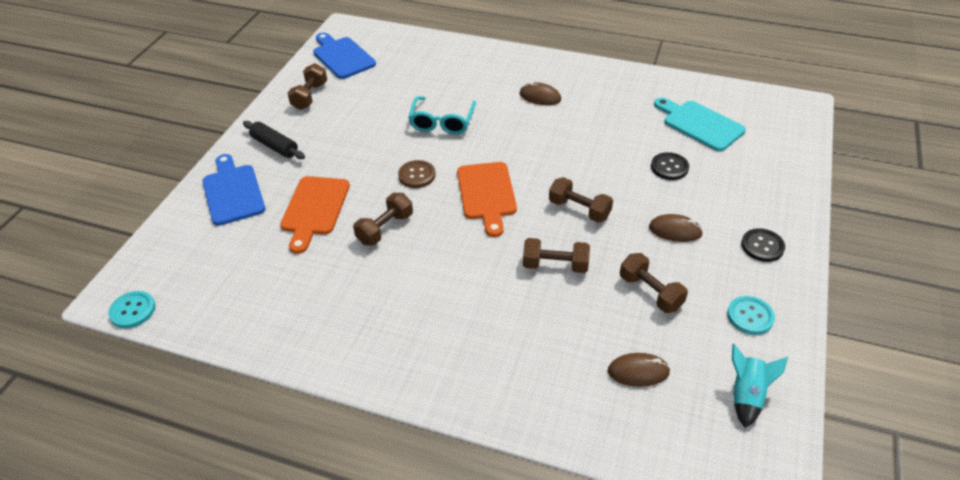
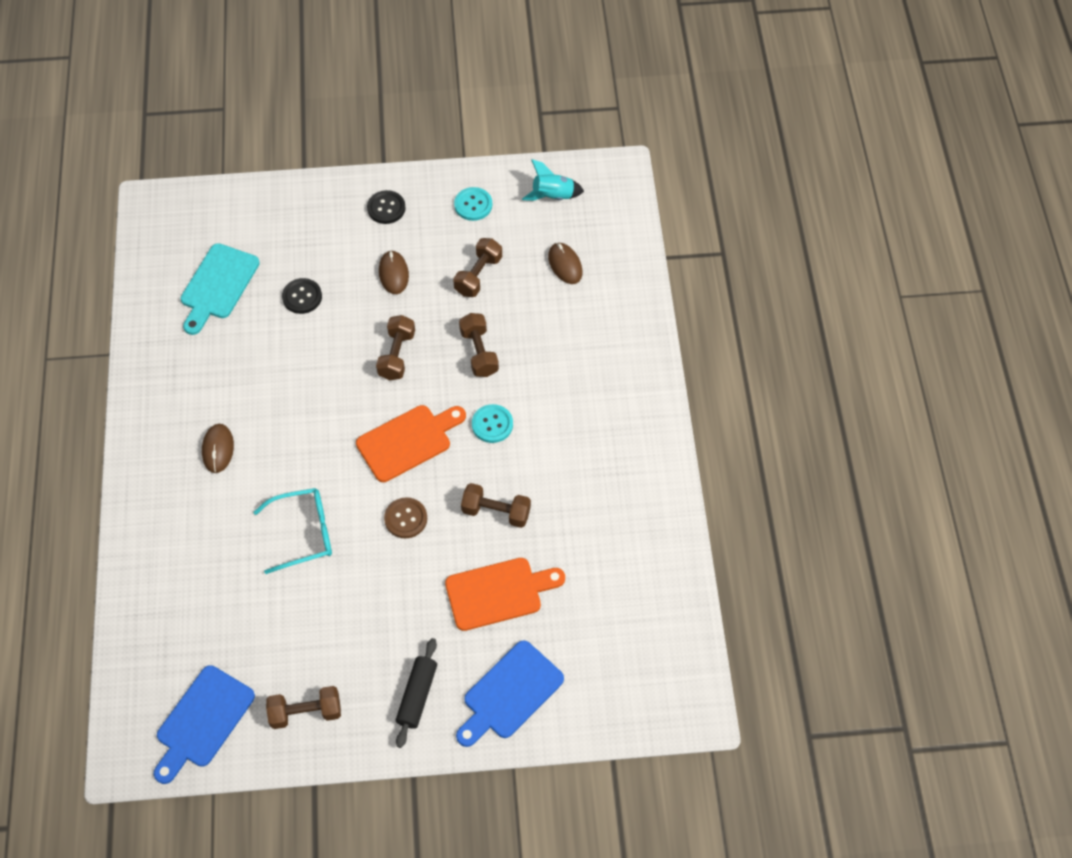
camera: 115 degrees left, 15 degrees up
(133, 310) = (700, 680): turquoise button -> turquoise button (492, 424)

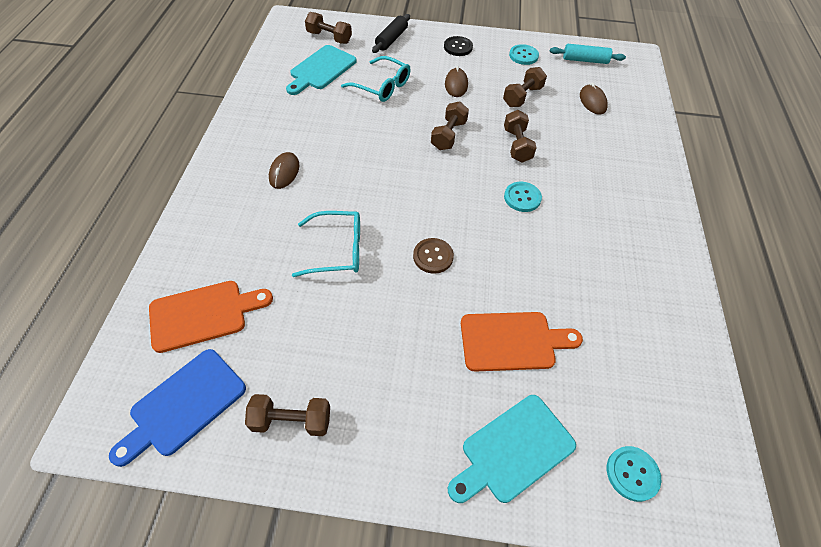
camera: 10 degrees right, 5 degrees down
(302, 297) = (382, 86): black button -> turquoise glasses
(408, 441) = (446, 196): orange cutting board -> orange cutting board (203, 314)
(417, 695) = (412, 429): black rolling pin -> black rolling pin (391, 39)
(496, 512) = (518, 267): brown dumbbell -> brown dumbbell (329, 37)
(509, 693) = (513, 450): blue cutting board -> turquoise cutting board
(552, 196) = (585, 60): turquoise rocket -> turquoise rolling pin
(615, 690) = (632, 473): none -> turquoise button

